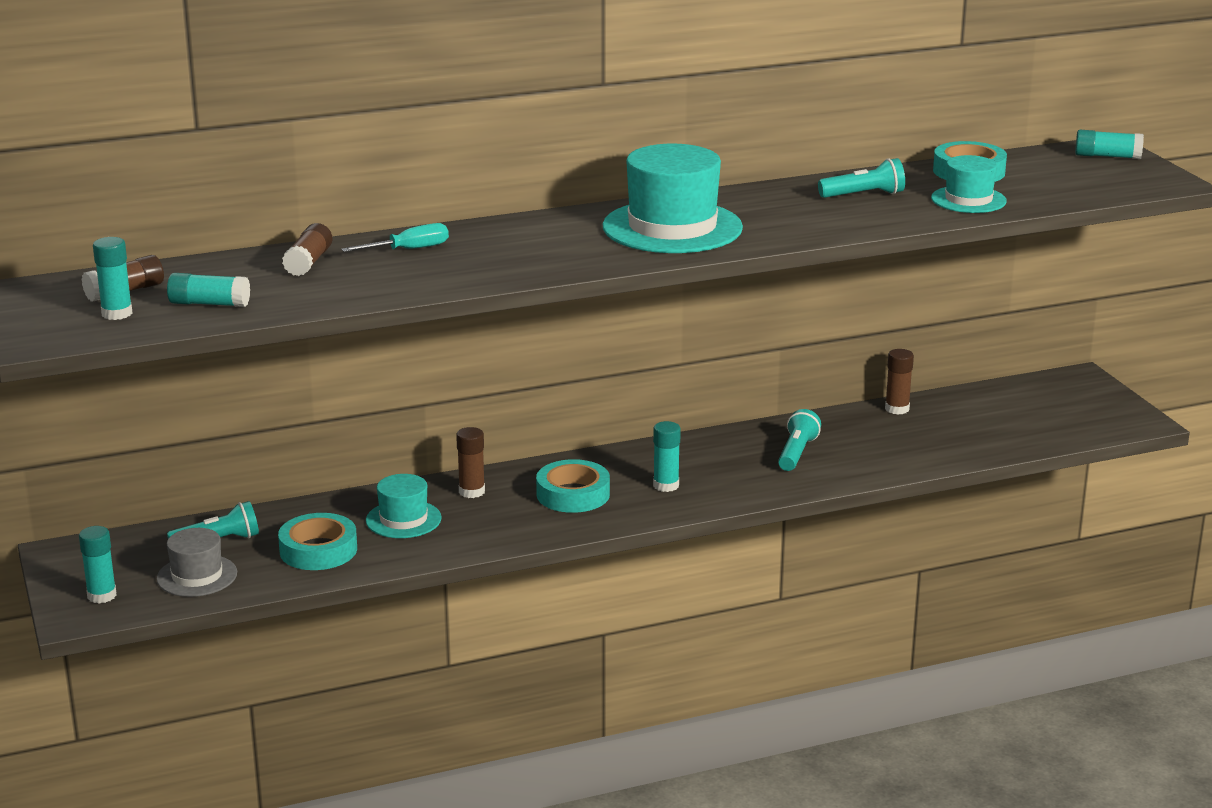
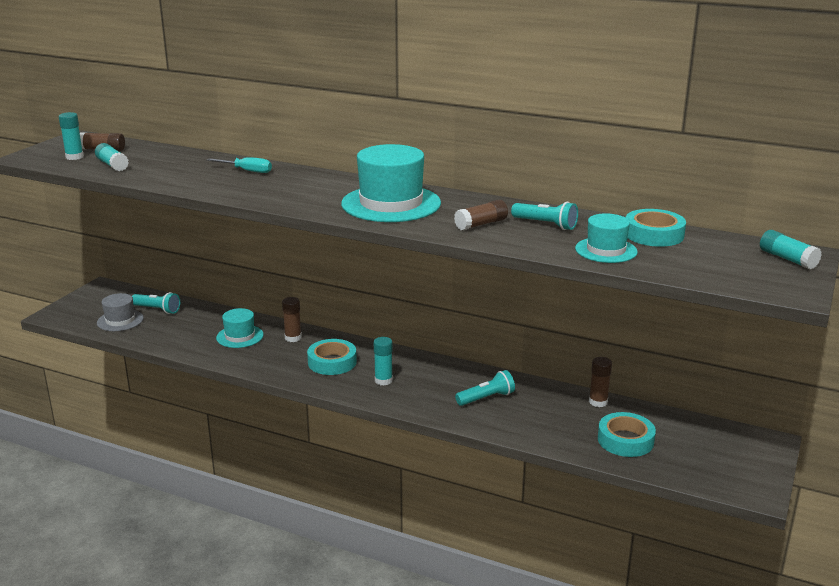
camera: 45 degrees right, 0 degrees up
(102, 595) = (76, 311): turquoise glue stick -> none
(308, 262) = (195, 162): brown glue stick -> brown glue stick (481, 224)
(318, 550) = (181, 333): turquoise tape -> turquoise tape (625, 440)

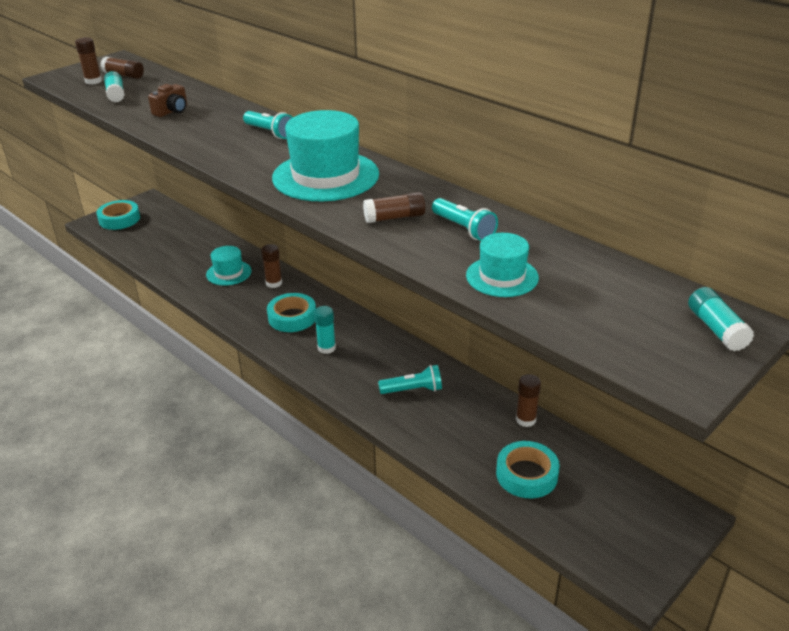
camera: 20 degrees right, 10 degrees up
(74, 157) = (93, 81): turquoise glue stick -> brown glue stick
(120, 320) = (140, 237): grey hat -> none
(157, 310) = (177, 231): turquoise flashlight -> turquoise flashlight (270, 132)
(187, 172) = (172, 111): none -> brown camera
(247, 171) = (226, 116): turquoise screwdriver -> none
(653, 234) = (576, 263): turquoise tape -> turquoise tape (119, 219)

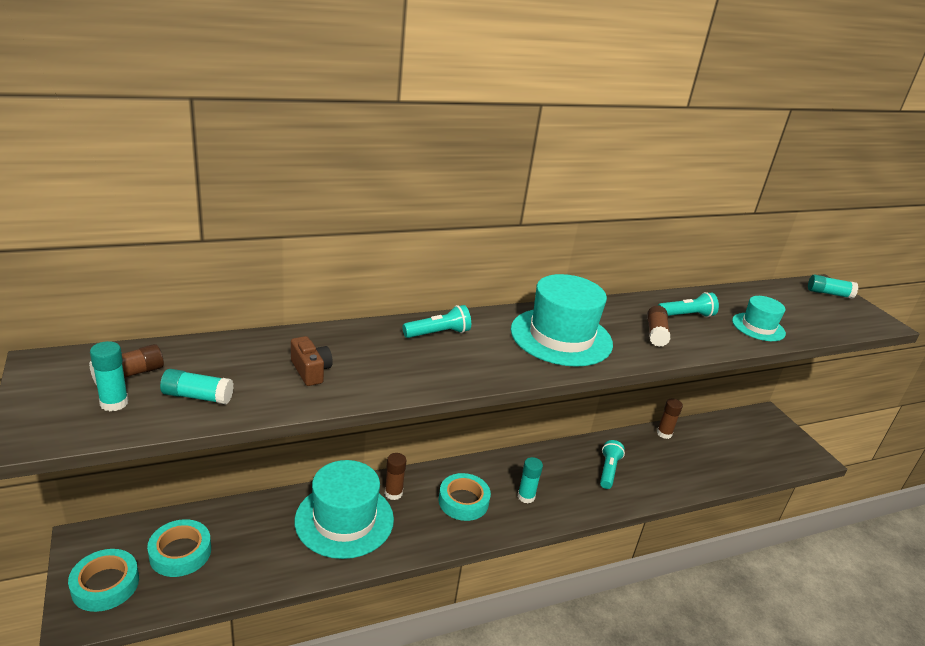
camera: 70 degrees left, 5 degrees down
(93, 81) = (114, 403): brown glue stick -> turquoise glue stick
(228, 273) = (344, 520): turquoise hat -> turquoise hat, size x1.82
(526, 474) = (719, 457): turquoise tape -> turquoise tape (180, 552)

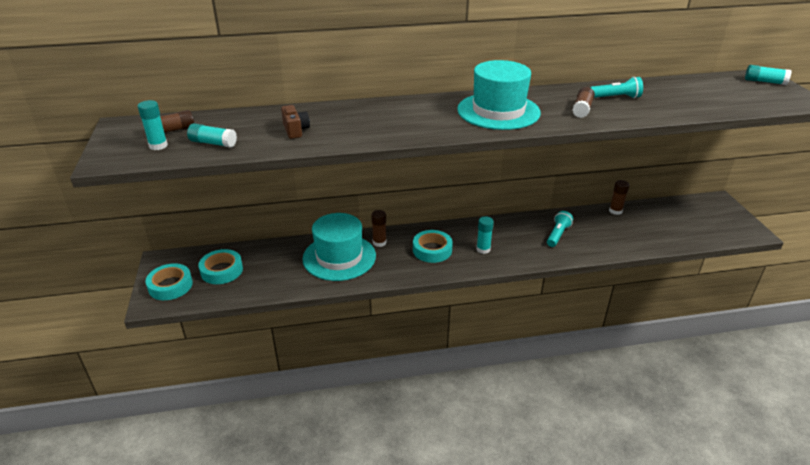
camera: 15 degrees right, 5 degrees up
(438, 333) = (399, 109): turquoise flashlight -> none
(758, 327) = (680, 105): turquoise hat -> none

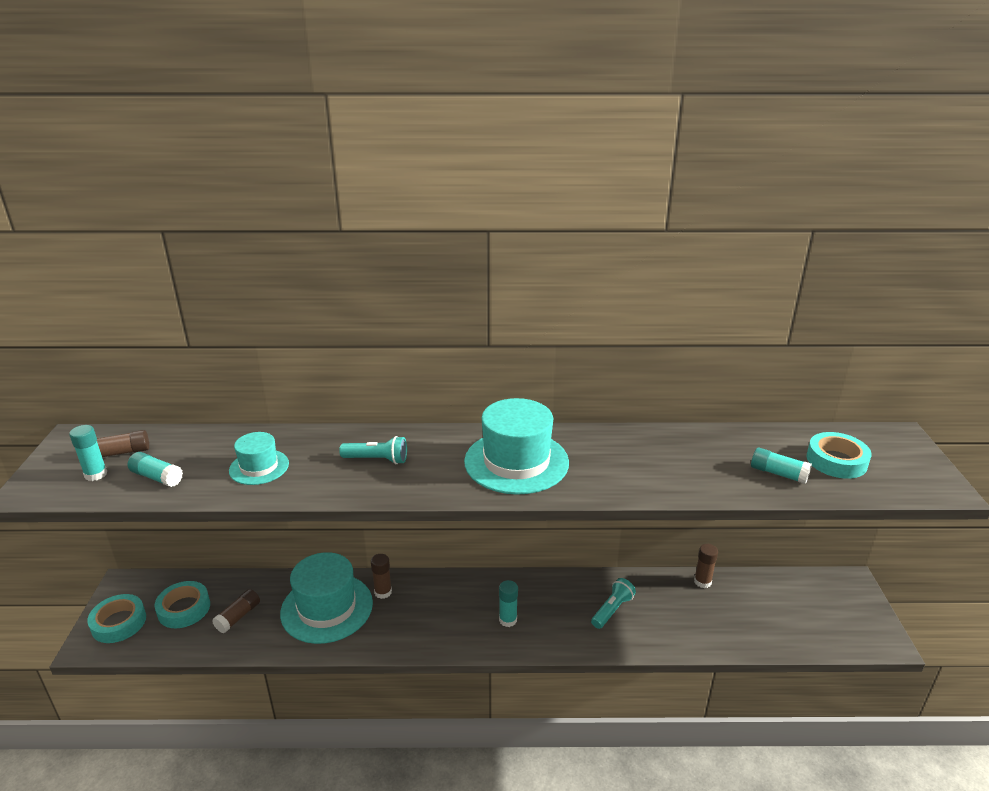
camera: 10 degrees right, 5 degrees down
(295, 130) = (259, 467): brown camera -> turquoise hat
(432, 250) = (443, 612): turquoise tape -> turquoise tape (836, 461)
(582, 109) = (625, 470): brown glue stick -> brown glue stick (238, 617)
(616, 97) = (679, 454): turquoise flashlight -> turquoise flashlight (377, 460)
(764, 82) = (897, 446): turquoise glue stick -> turquoise glue stick (778, 474)

